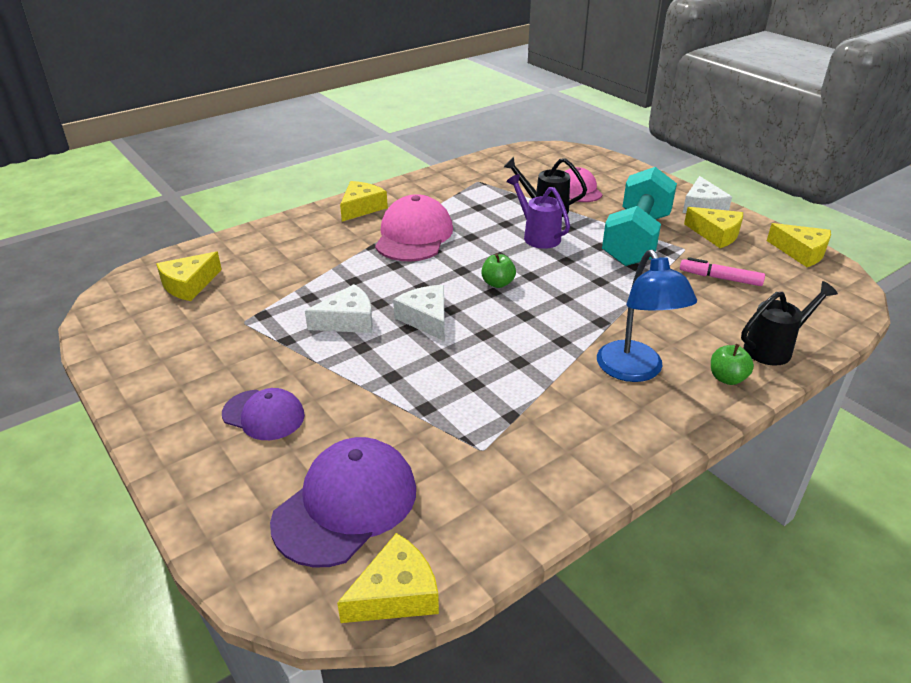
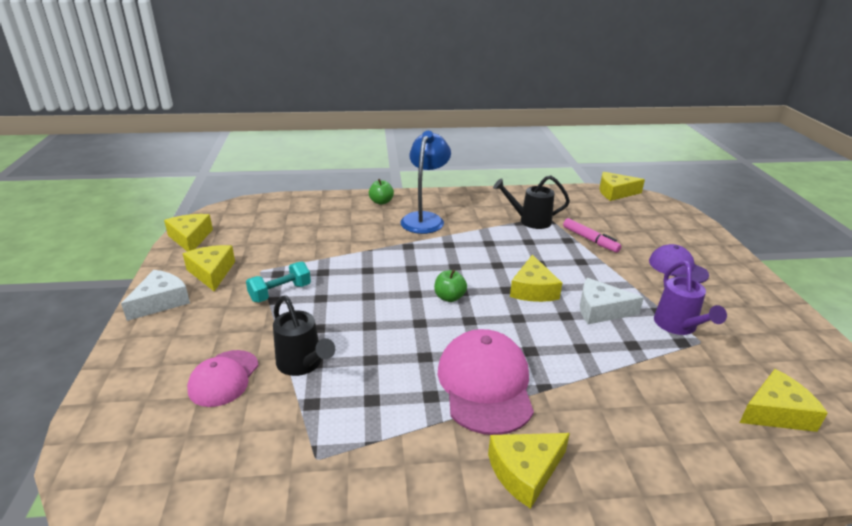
camera: 150 degrees left, 5 degrees down
(346, 505) = (630, 219): purple cap -> none
(414, 235) = (485, 384): pink cap -> pink cap turned 135 degrees clockwise
(426, 319) = (533, 289): white cheese -> yellow cheese
(538, 236) = (358, 330): purple watering can -> purple watering can (678, 326)
(636, 239) = (280, 292): turquoise dumbbell -> turquoise dumbbell, size x0.48
(720, 278) = (282, 243): pink marker -> pink marker (590, 240)
(773, 348) = (332, 204): black watering can -> black watering can (530, 221)

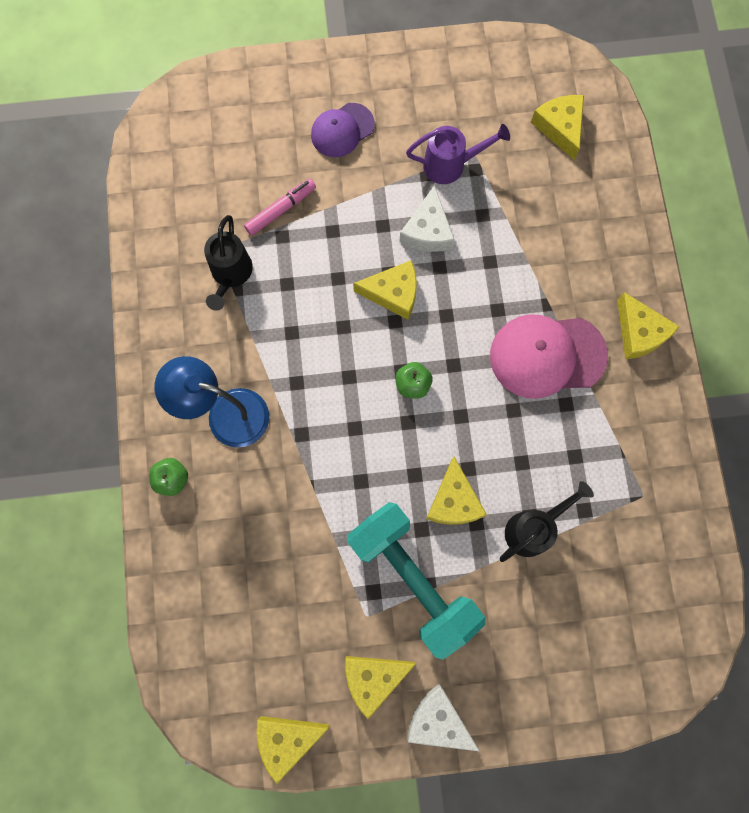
camera: 90 degrees left, 45 degrees up
(224, 378) = (558, 602): pink cap -> none
(280, 292) = (413, 579): turquoise dumbbell -> turquoise dumbbell, size x2.09
(615, 192) = (144, 147): yellow cheese -> yellow cheese (454, 501)

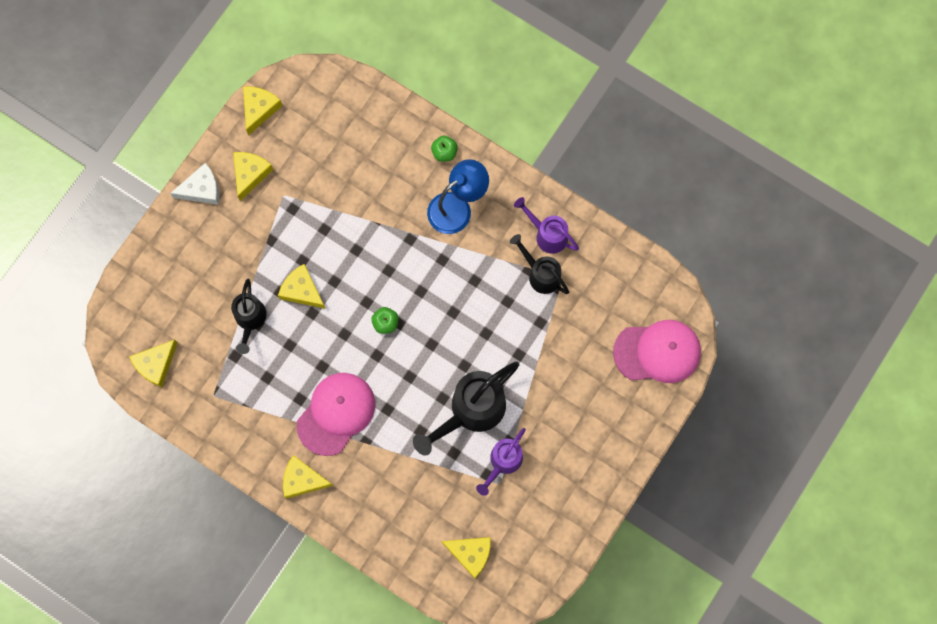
camera: 130 degrees right, 0 degrees up
(182, 300) = (547, 235): none -> purple watering can
(221, 111) = (657, 352): none -> pink cap
(280, 210) = (558, 335): pink marker -> none
(342, 130) = (582, 415): purple cap -> none
(393, 293) = (449, 357): yellow cheese -> yellow cheese (156, 364)
(413, 579) = (281, 234): turquoise dumbbell -> none
(428, 231) = (471, 411): white cheese -> black watering can

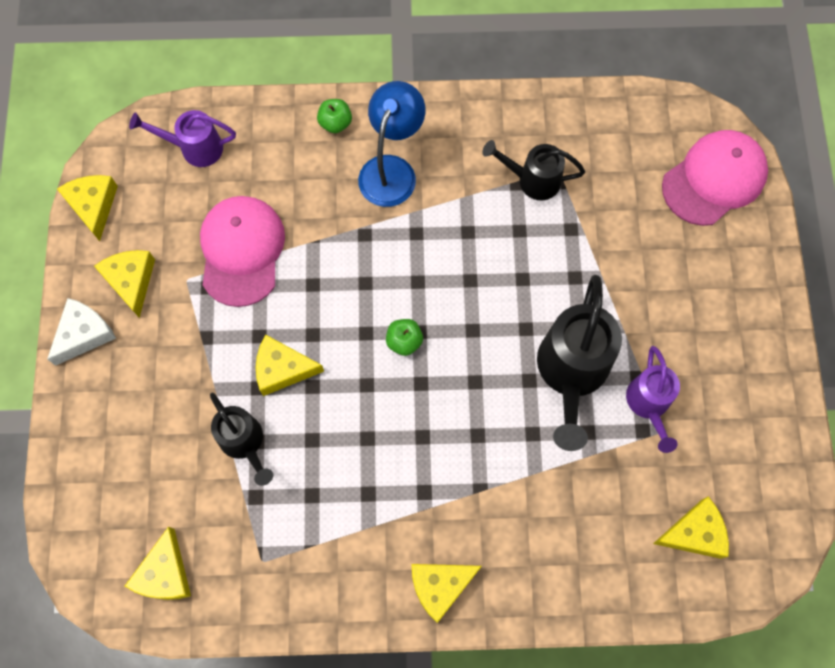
camera: 35 degrees left, 5 degrees down
(336, 413) = (422, 481): pink cap -> pink cap (241, 251)
(547, 235) = (508, 136): purple watering can -> purple watering can (195, 148)

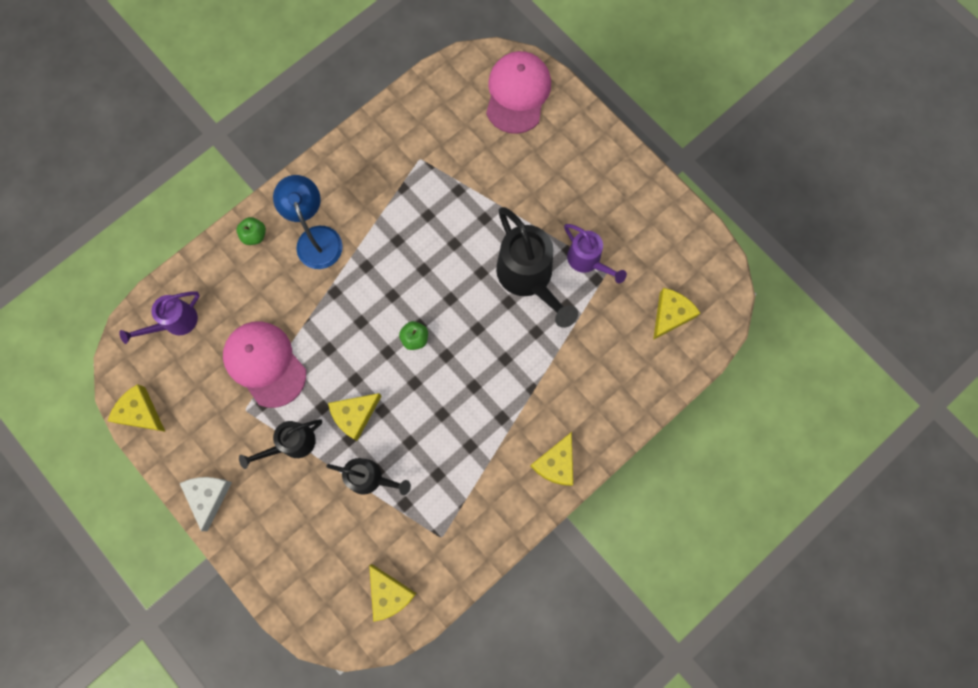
camera: 40 degrees left, 5 degrees up
(131, 281) = (209, 439): yellow cheese -> none
(532, 180) = (410, 177): black watering can -> black watering can (292, 444)

